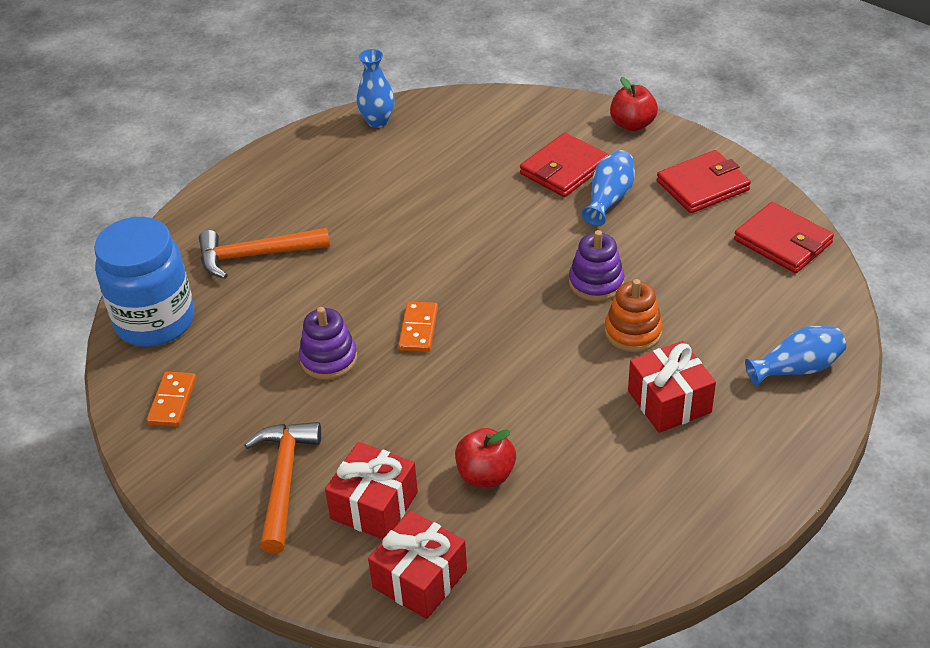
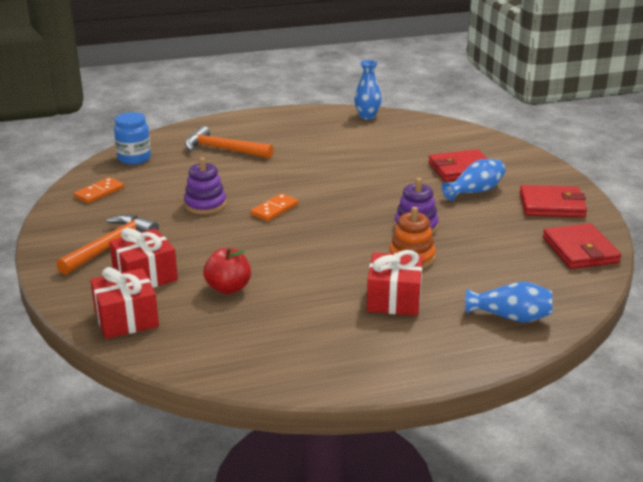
camera: 30 degrees right, 15 degrees down
(155, 321) = (134, 158): blue jar -> blue jar, size x0.60
(632, 124) = (535, 163): red apple -> none

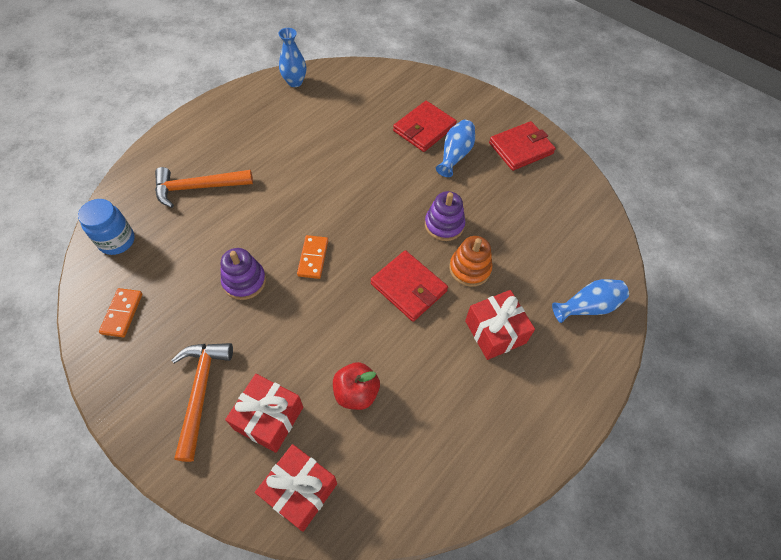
camera: 35 degrees left, 30 degrees up
(580, 250) = (576, 197): red wallet -> red wallet (408, 287)

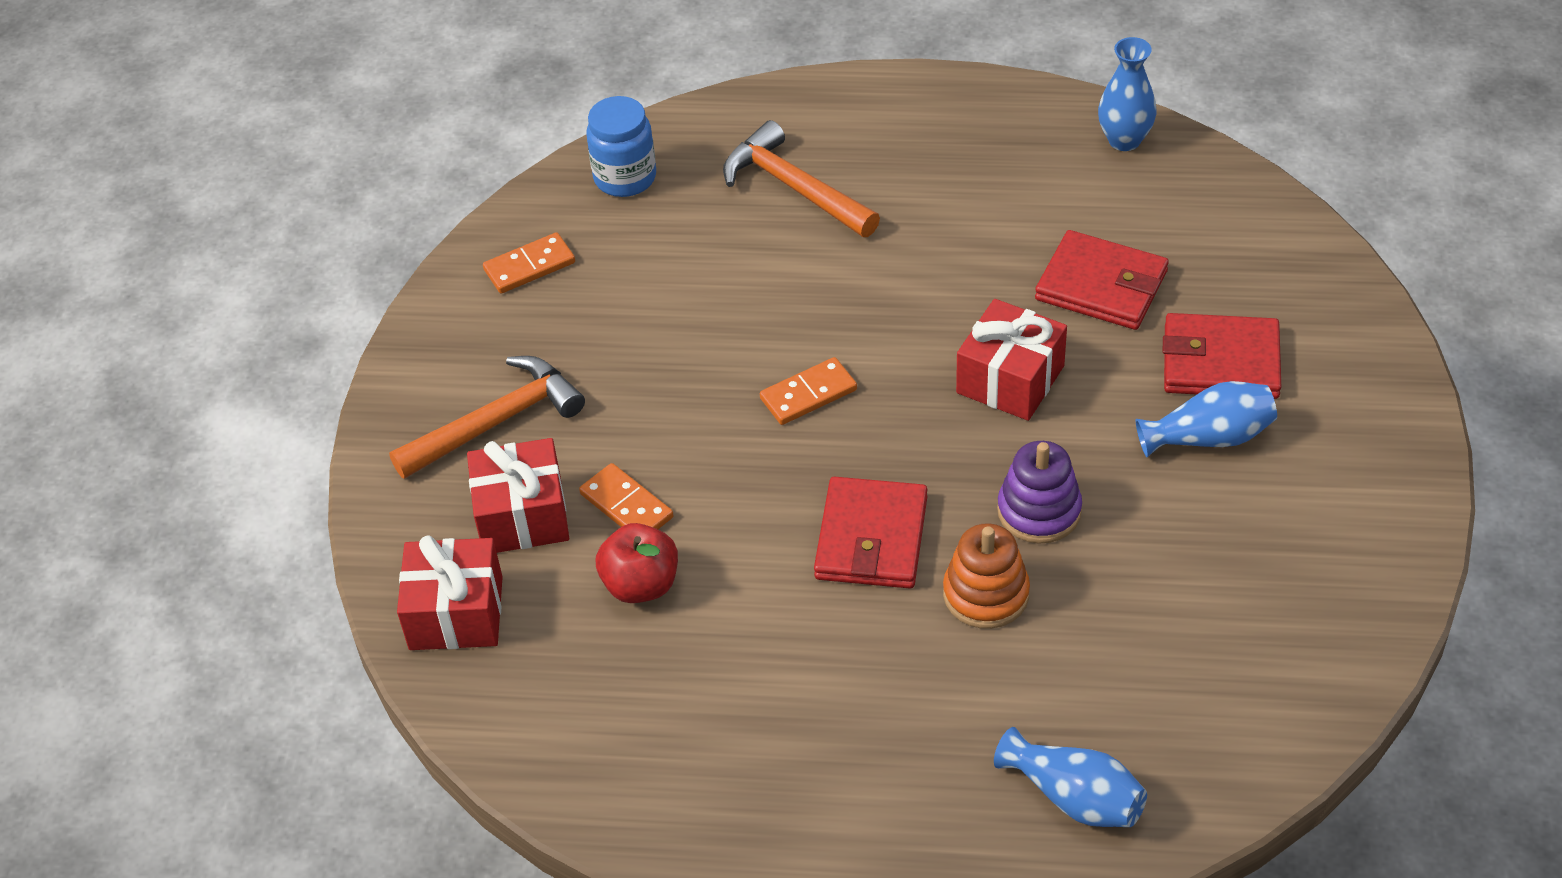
camera: 60 degrees right, 10 degrees down
(244, 281) = (694, 348): purple stacking toy -> none
(306, 368) = (626, 506): none -> orange domino
(495, 332) = (898, 693): red gift -> red gift (1010, 379)
(521, 148) = (1336, 519): red wallet -> red wallet (1101, 286)

